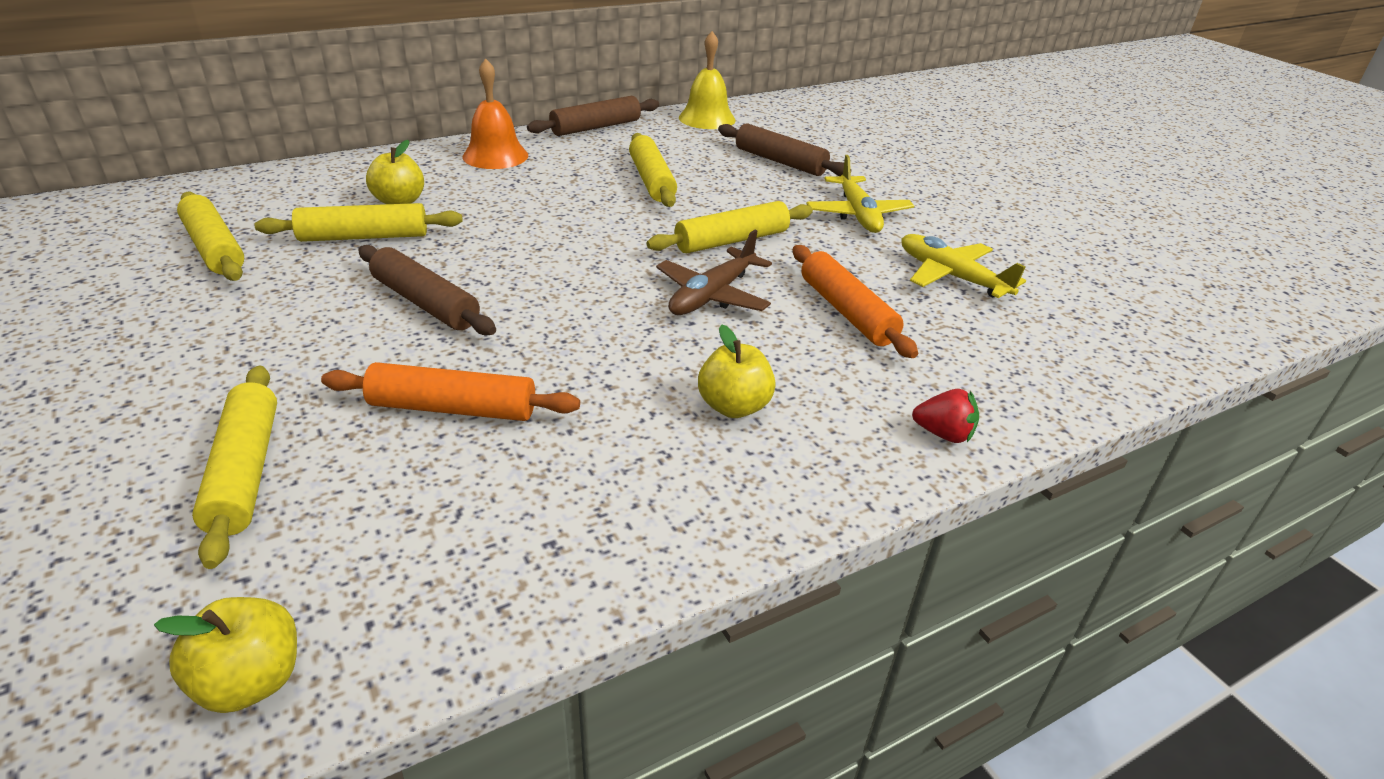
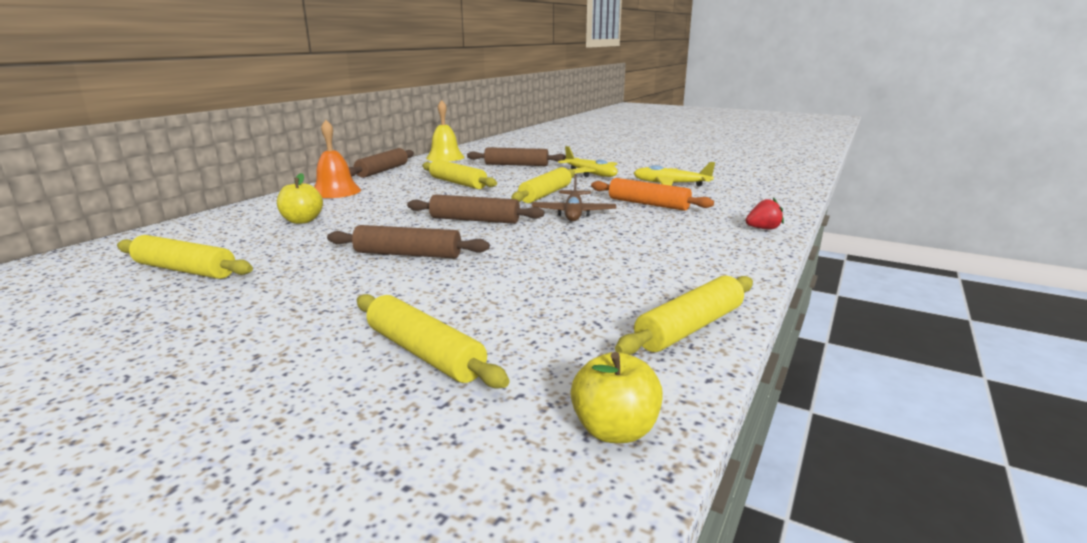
camera: 30 degrees left, 15 degrees down
(364, 237) = (305, 239): yellow rolling pin -> yellow rolling pin (690, 327)
(453, 408) = (512, 287): orange rolling pin -> none
(574, 265) = (474, 220): none -> brown rolling pin
(734, 407) = (660, 245): yellow apple -> none

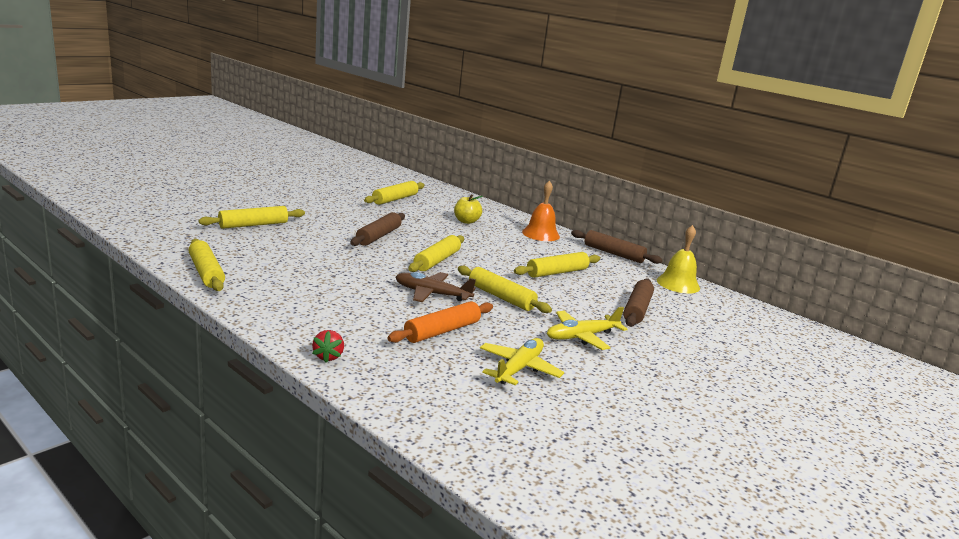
camera: 100 degrees right, 0 degrees up
(474, 220) = (437, 261): brown rolling pin -> yellow rolling pin
(614, 430) = (158, 240): yellow apple -> none

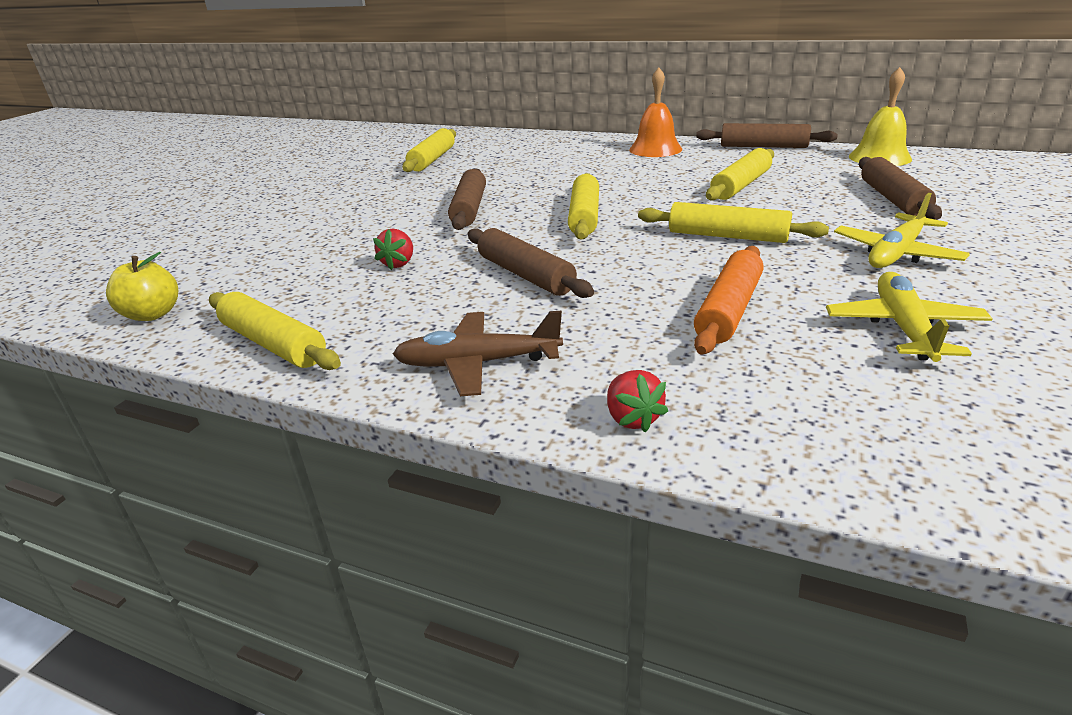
camera: 15 degrees left, 10 degrees up
(253, 225) = (275, 247): yellow rolling pin -> none
(305, 254) = (399, 263): none -> red strawberry
(363, 281) = (525, 275): none -> brown rolling pin
(432, 294) = (640, 262): brown plane -> brown plane (478, 363)
(466, 221) = (552, 160): yellow apple -> yellow apple (152, 314)

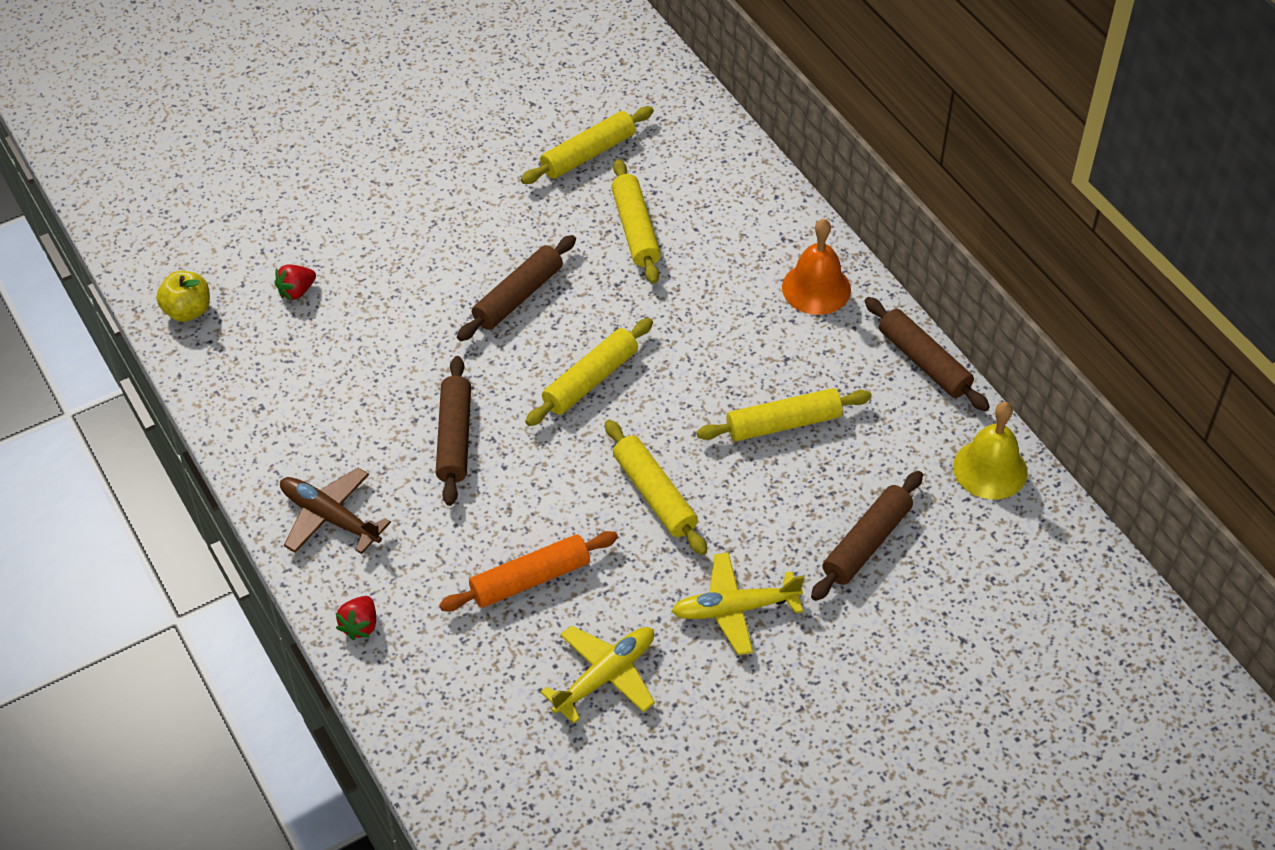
camera: 35 degrees right, 20 degrees up
(273, 344) = (236, 407): yellow rolling pin -> yellow rolling pin (635, 229)
(399, 263) = (387, 354): red strawberry -> red strawberry (296, 291)

